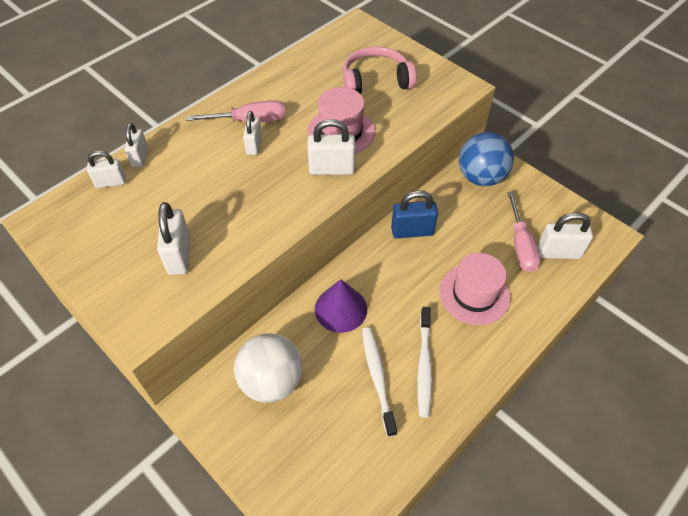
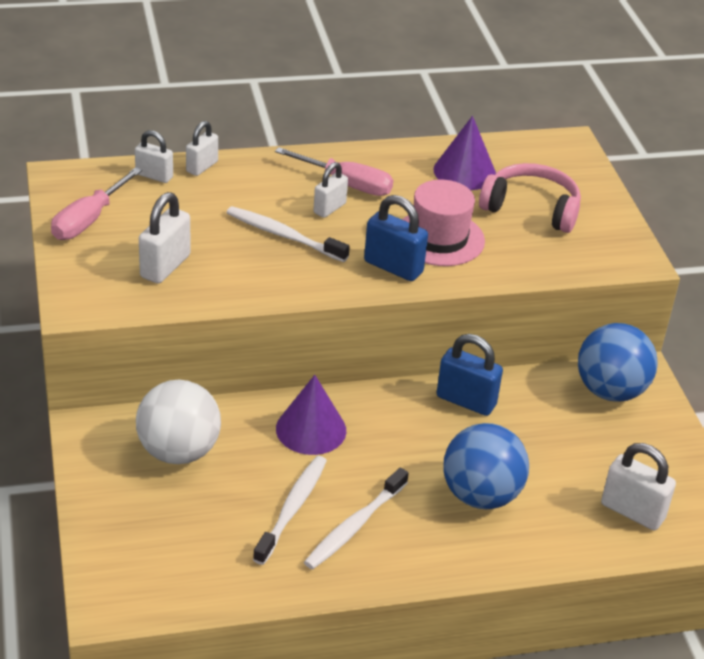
camera: 30 degrees right, 15 degrees down
(241, 183) = (283, 235): none -> white toothbrush
(315, 74) = (464, 172): none -> purple cone
(332, 169) = (393, 267): white padlock -> blue padlock
(474, 294) = (480, 495): pink hat -> blue ball
(520, 245) = (589, 481): pink screwdriver -> pink screwdriver (88, 220)

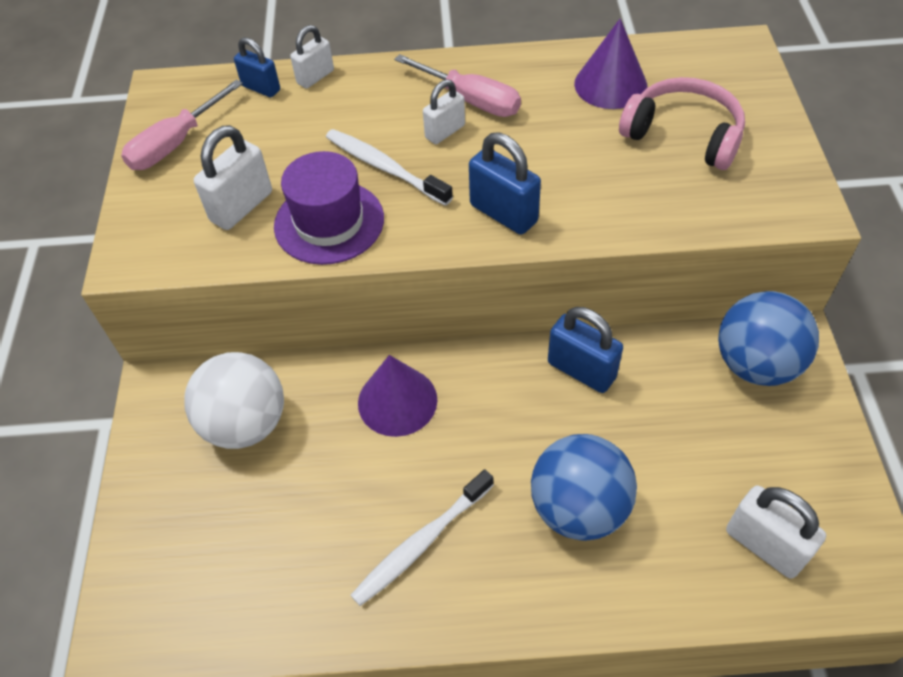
camera: 15 degrees right, 15 degrees up
(154, 176) = (261, 88): white padlock -> blue padlock
(246, 276) = (329, 222): none -> purple hat
(292, 508) = (354, 512): white toothbrush -> none
(439, 238) = (565, 174): pink hat -> none

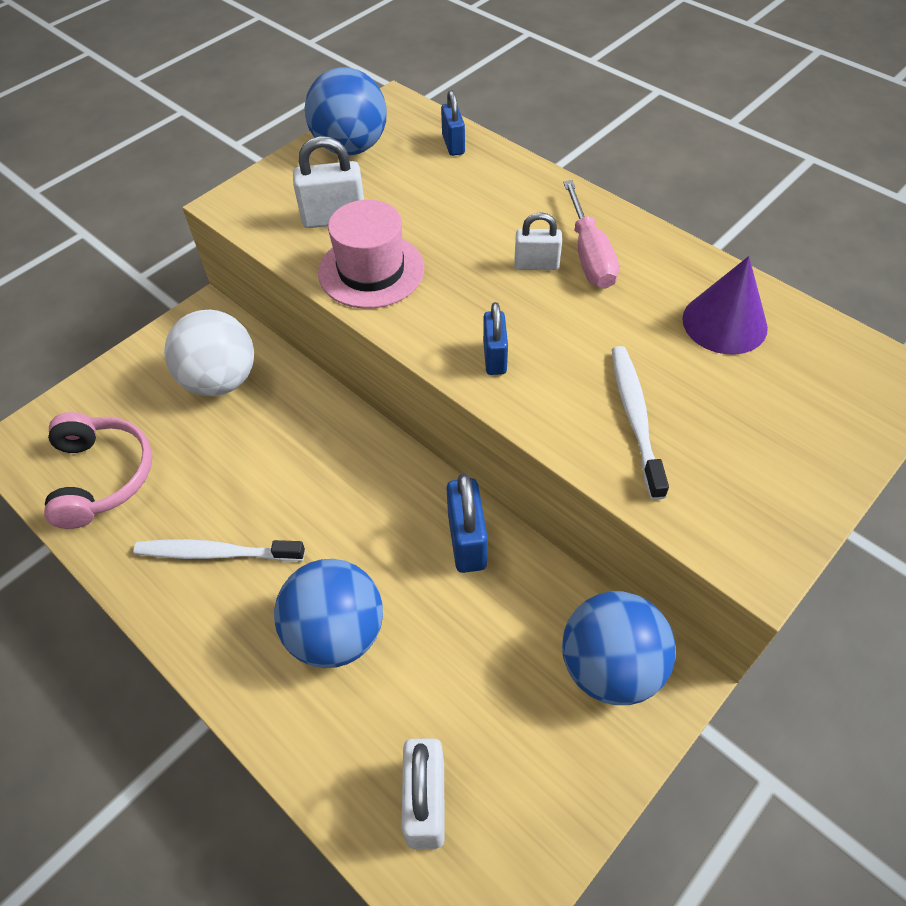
camera: 45 degrees right, 0 degrees up
(175, 144) = (351, 147): pink screwdriver -> blue ball
(315, 77) = (500, 160): white padlock -> none
(329, 222) = (371, 270): purple hat -> pink hat
(384, 167) = (458, 260): white toothbrush -> white toothbrush (635, 418)
(397, 401) = (320, 447): purple cone -> none
(503, 213) = (494, 357): blue padlock -> blue padlock, size x0.66
(683, 134) = (732, 410): pink headphones -> pink headphones (102, 476)

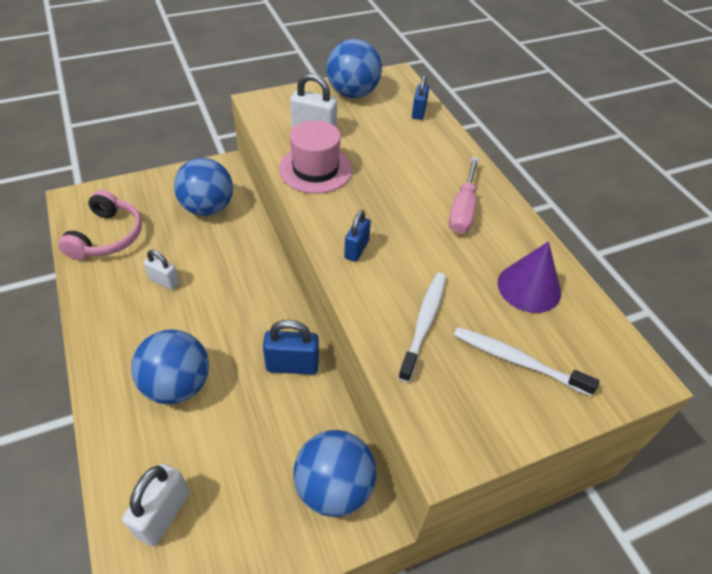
camera: 20 degrees right, 5 degrees down
(216, 553) = (140, 306): white toothbrush -> white toothbrush (517, 361)
(221, 380) = (208, 208): white ball -> blue ball
(467, 541) = (292, 365): blue padlock -> blue padlock turned 75 degrees clockwise
(536, 265) = (423, 203): white padlock -> white padlock (164, 281)

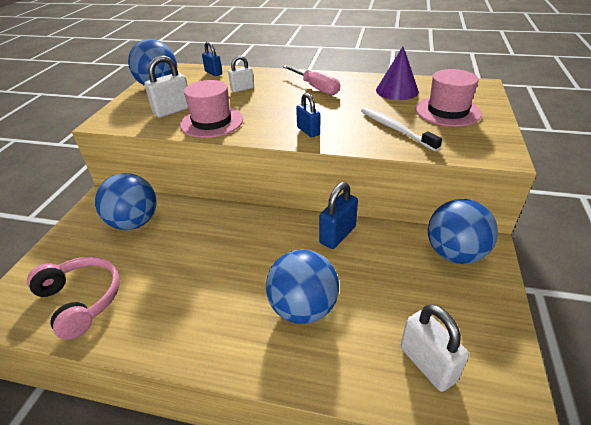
camera: 50 degrees left, 10 degrees down
(164, 281) = (183, 278): white padlock -> white padlock (242, 89)
(517, 361) = (447, 111): white toothbrush -> pink hat

